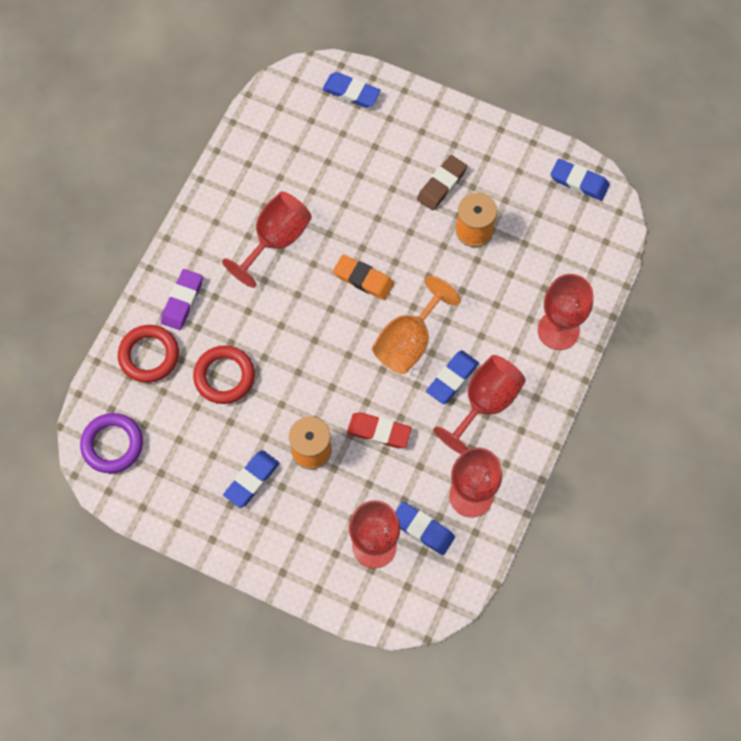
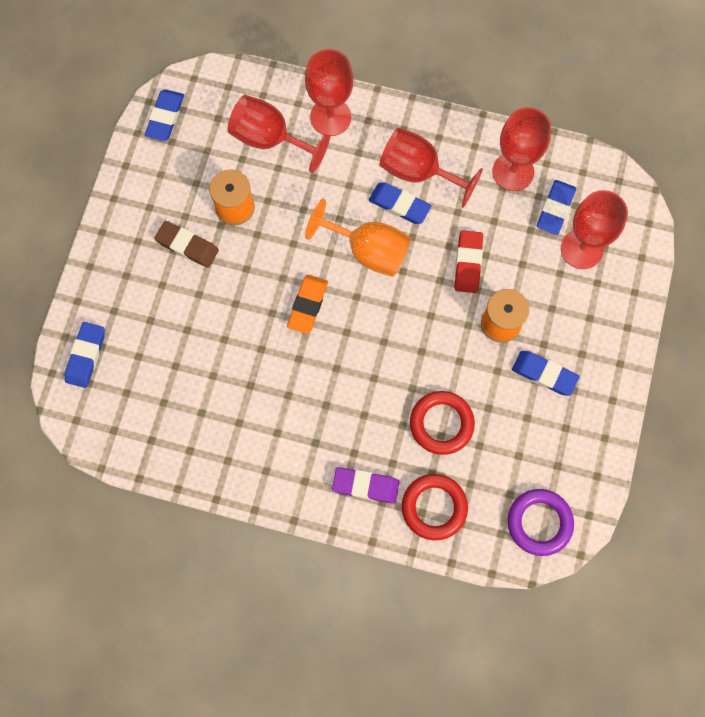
camera: 100 degrees left, 5 degrees up
(275, 240) = (277, 402): red goblet -> red goblet (270, 139)

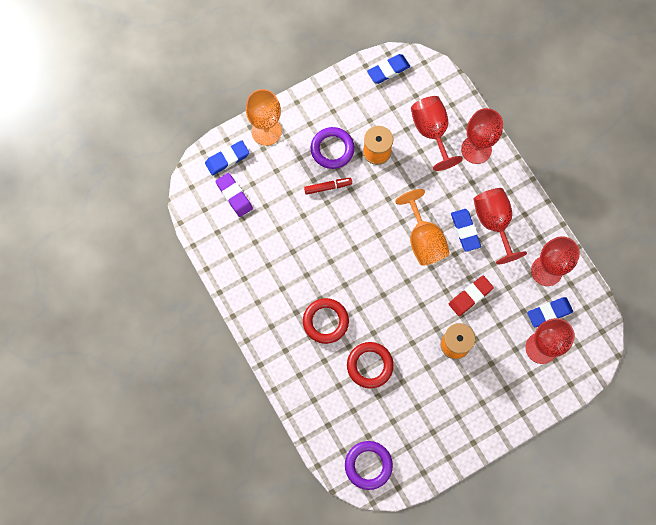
camera: 45 degrees right, 0 degrees up
(99, 290) = (266, 131): none -> orange goblet
(187, 246) = (332, 149): brown eraser -> purple ring
(221, 287) = (328, 187): none -> red marker
(308, 305) = (363, 238): orange eraser -> none
(365, 486) = (299, 358): purple eraser -> purple eraser (234, 196)
(434, 507) = (322, 403): red ring -> red ring (325, 321)
(544, 374) = (450, 393): blue eraser -> none

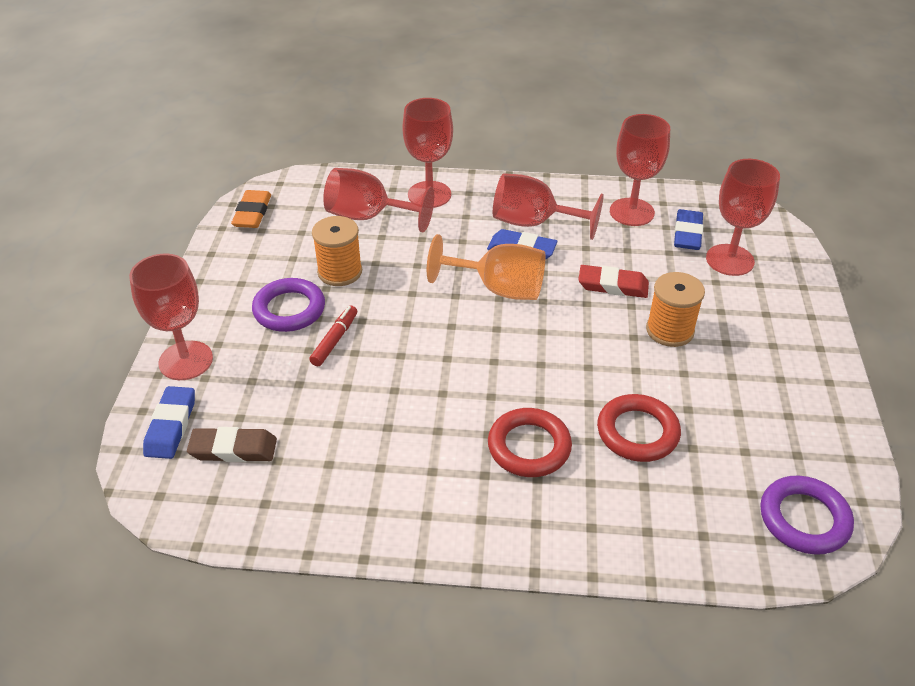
camera: 55 degrees left, 30 degrees down
(234, 196) = (233, 449): purple eraser -> brown eraser
(266, 131) = (186, 360): orange goblet -> red goblet
(388, 70) = (252, 213): blue eraser -> orange eraser
(470, 296) = (613, 285): red eraser -> red eraser turned 75 degrees counterclockwise

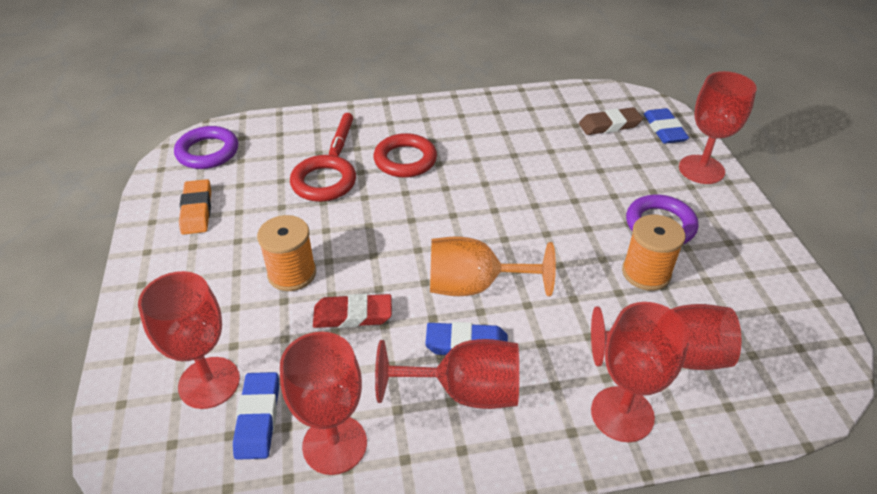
camera: 165 degrees right, 0 degrees up
(252, 213) = (808, 330): orange eraser -> orange eraser (196, 210)
(335, 340) = (598, 206): red marker -> red marker (341, 140)

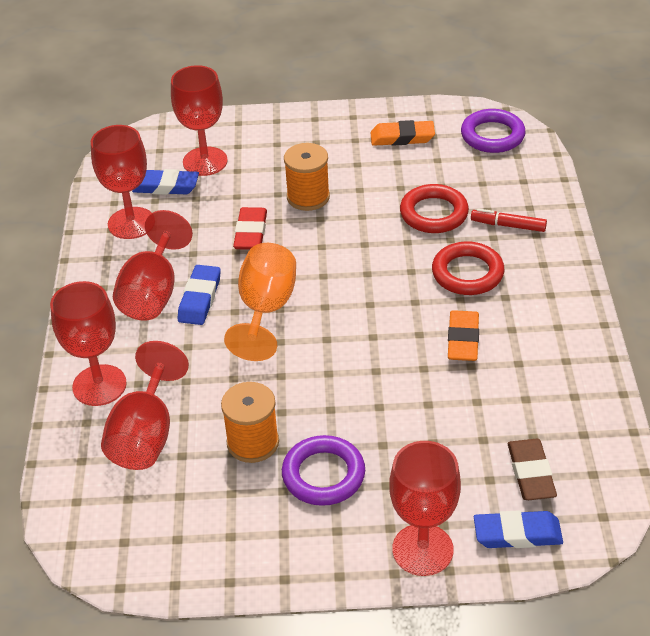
camera: 100 degrees right, 0 degrees up
(486, 159) = (463, 340): none -> orange eraser

